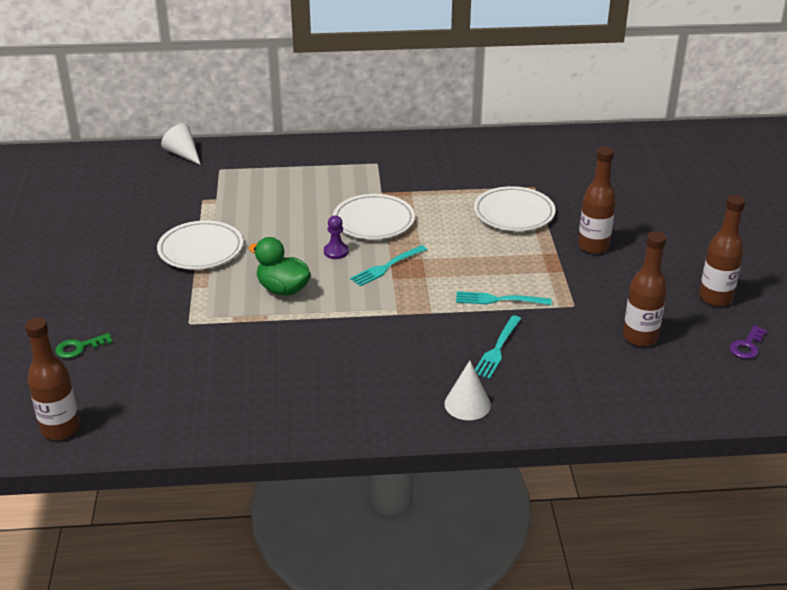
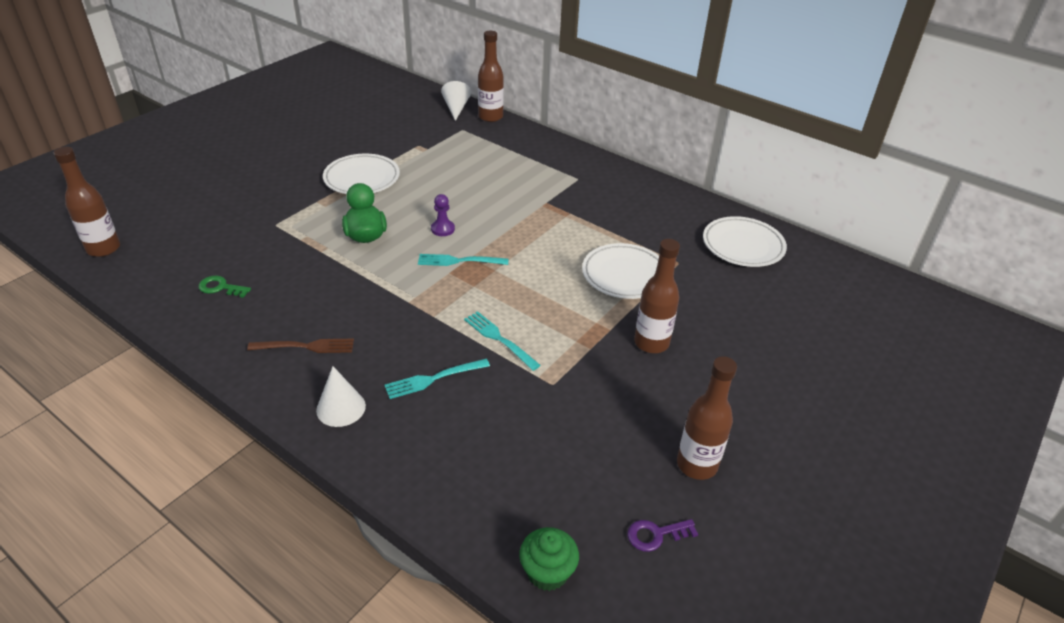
camera: 40 degrees right, 5 degrees up
(79, 347) = (196, 203): green key -> green key (221, 287)
(373, 221) = (505, 221): white plate -> white plate (743, 246)
(375, 386) = (306, 346): none -> brown fork
(640, 337) = (565, 452): brown bottle -> brown bottle (490, 117)
(724, 401) = (547, 572): none -> green cupcake

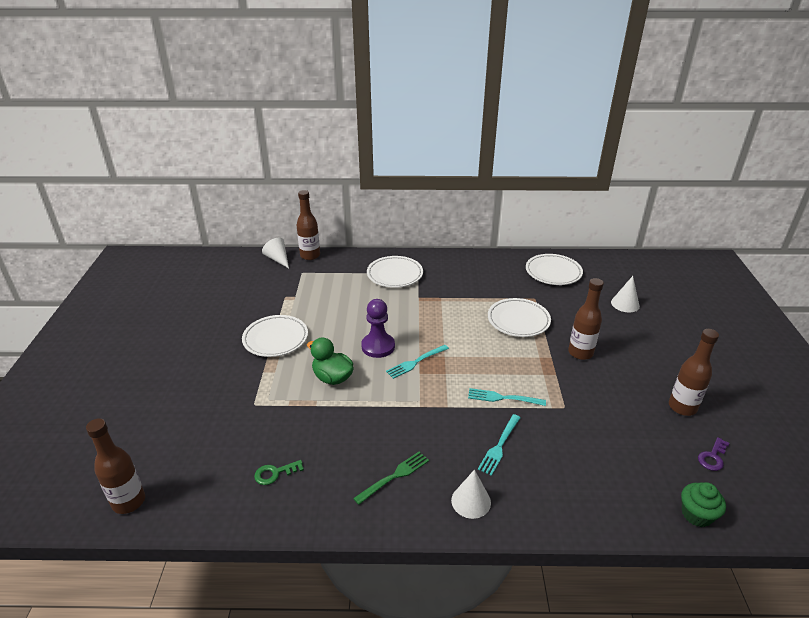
camera: 35 degrees left, 5 degrees down
(306, 346) = (394, 476): brown fork -> green fork
(443, 229) = (378, 346): purple pawn -> purple pawn, size x1.74
(551, 170) = (395, 275): none -> white plate
(790, 322) = (625, 304): none -> white cone

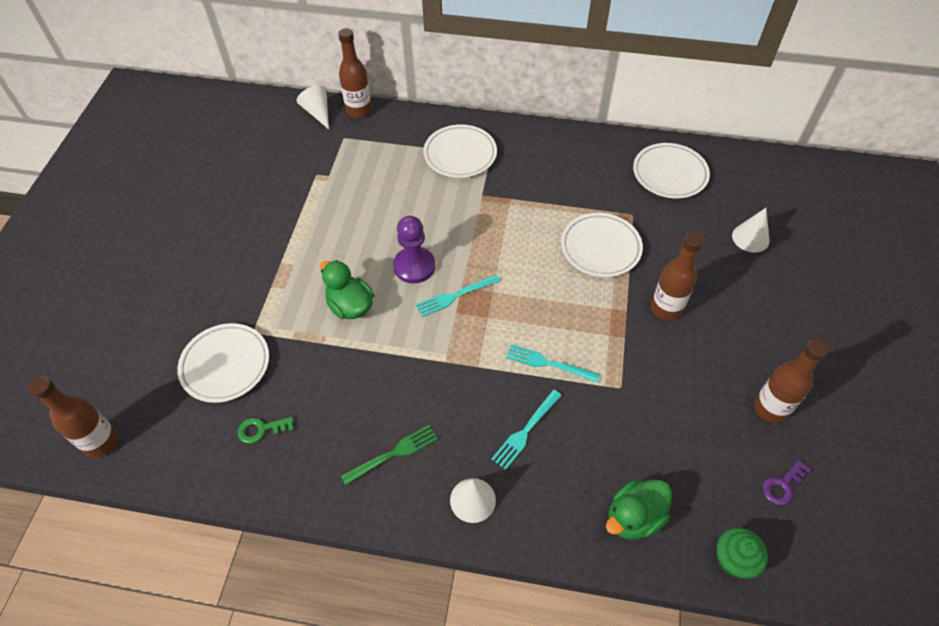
camera: 10 degrees right, 20 degrees up
(275, 339) = (294, 239): white plate -> white plate (225, 365)
(607, 495) = (634, 517): none -> green duck

